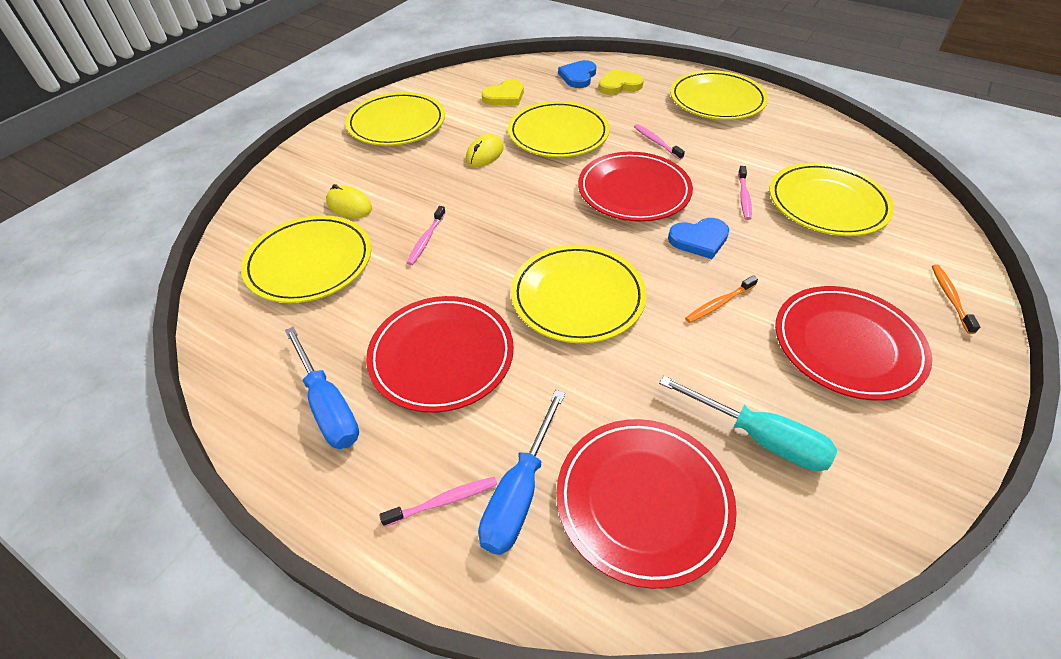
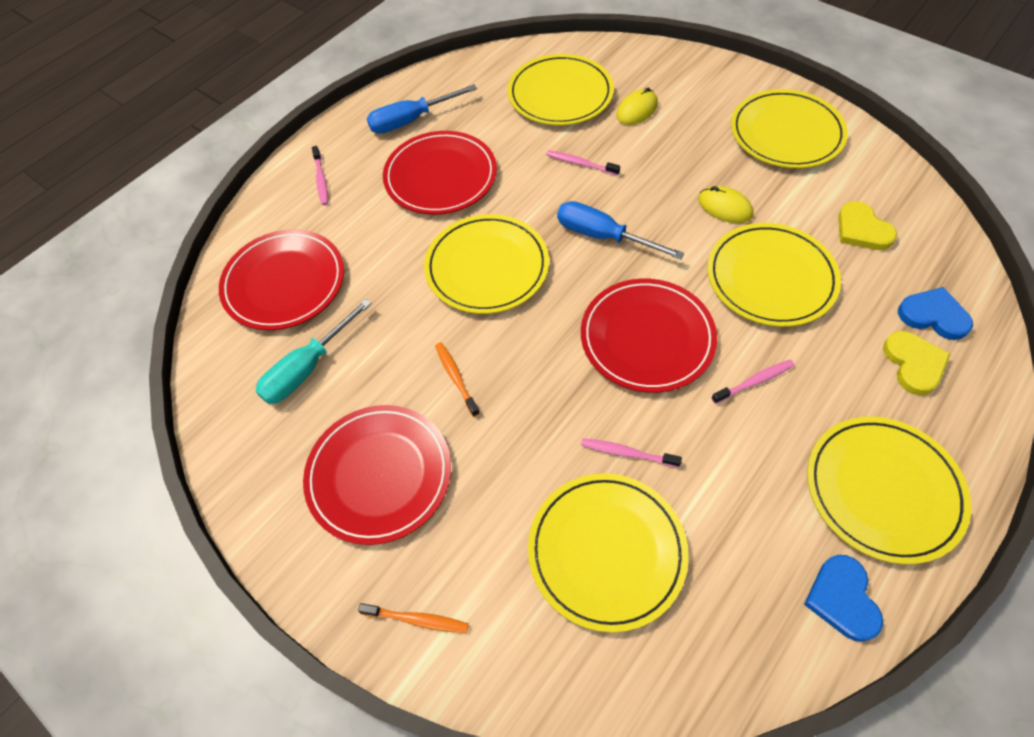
camera: 100 degrees right, 10 degrees up
(519, 493) = (314, 217): blue screwdriver -> blue screwdriver (603, 236)
(699, 240) = (553, 384): blue heart -> blue heart (842, 599)

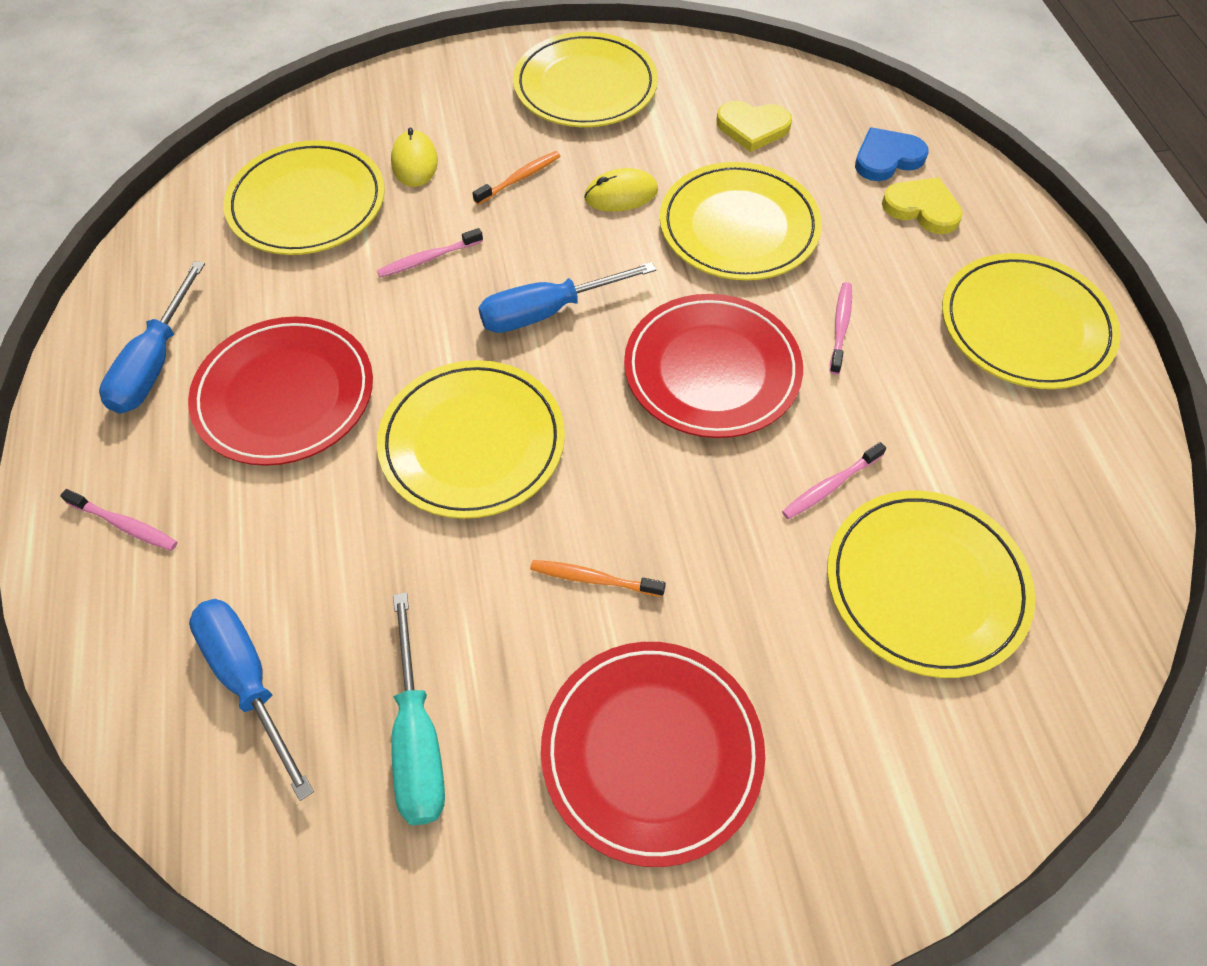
camera: 55 degrees left, 0 degrees up
(284, 283) = (248, 681): red plate -> blue screwdriver
(417, 619) = (871, 832): orange toothbrush -> orange toothbrush (519, 178)
(842, 599) = (1105, 435): blue heart -> none

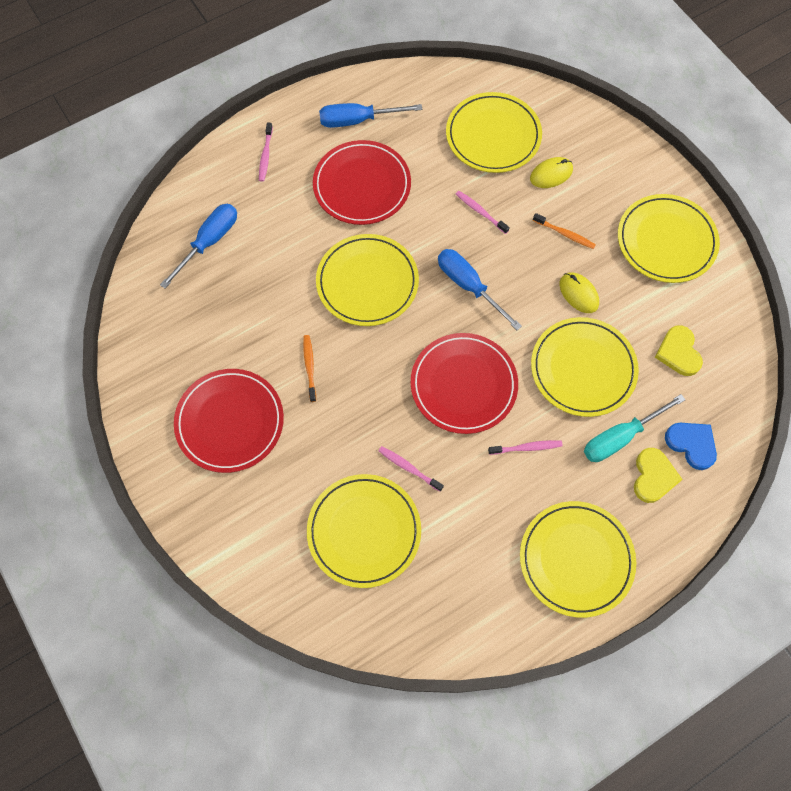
camera: 70 degrees right, 10 degrees up
(418, 738) = (205, 321): turquoise screwdriver -> turquoise screwdriver (620, 437)

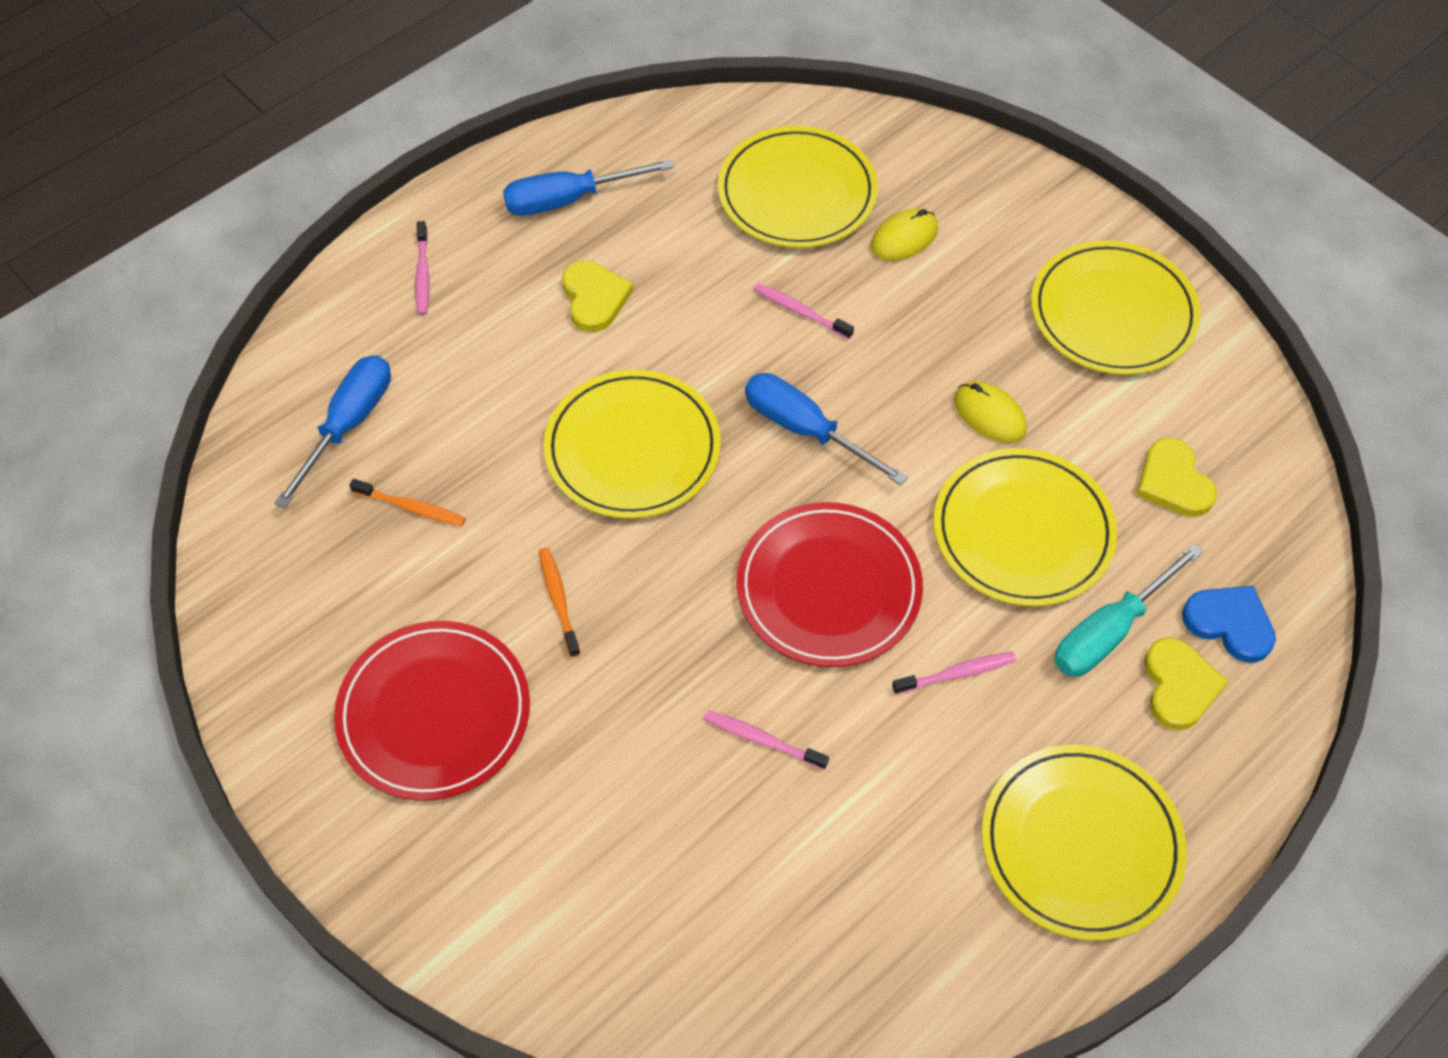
camera: 10 degrees left, 10 degrees down
(362, 185) = (594, 298): red plate -> yellow heart
(364, 531) = (705, 859): yellow plate -> none
(565, 234) = (946, 326): orange toothbrush -> orange toothbrush (411, 507)

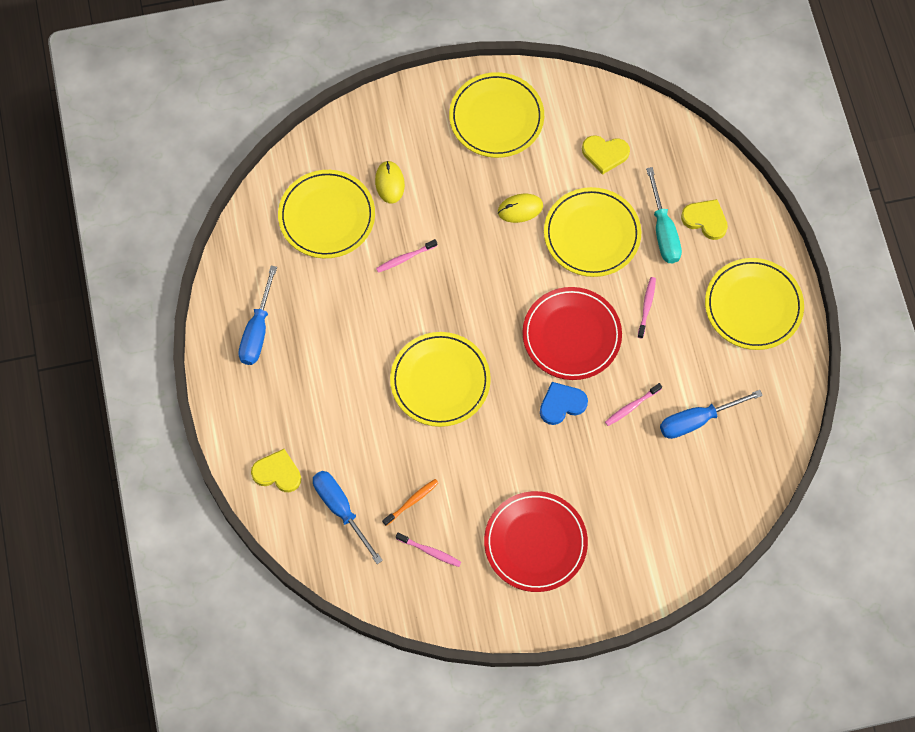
camera: 60 degrees left, 10 degrees up
(423, 274) = (262, 429): pink toothbrush -> pink toothbrush (430, 551)
(558, 600) = (507, 458): orange toothbrush -> none
(594, 298) = (334, 351): yellow heart -> yellow heart (277, 473)
(805, 430) = (478, 296): blue screwdriver -> blue screwdriver (697, 420)
(1229, 624) = (688, 179): blue heart -> blue heart (562, 404)

